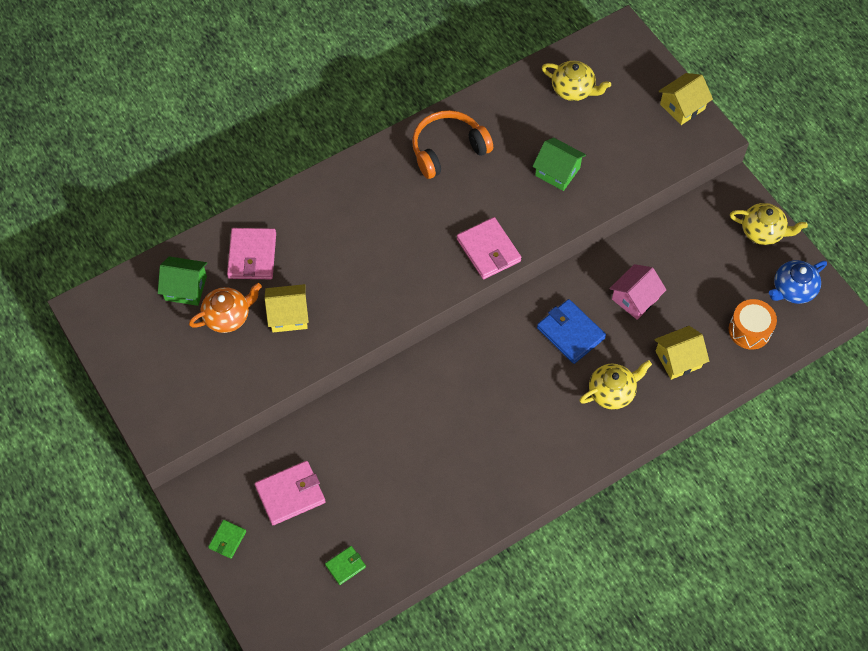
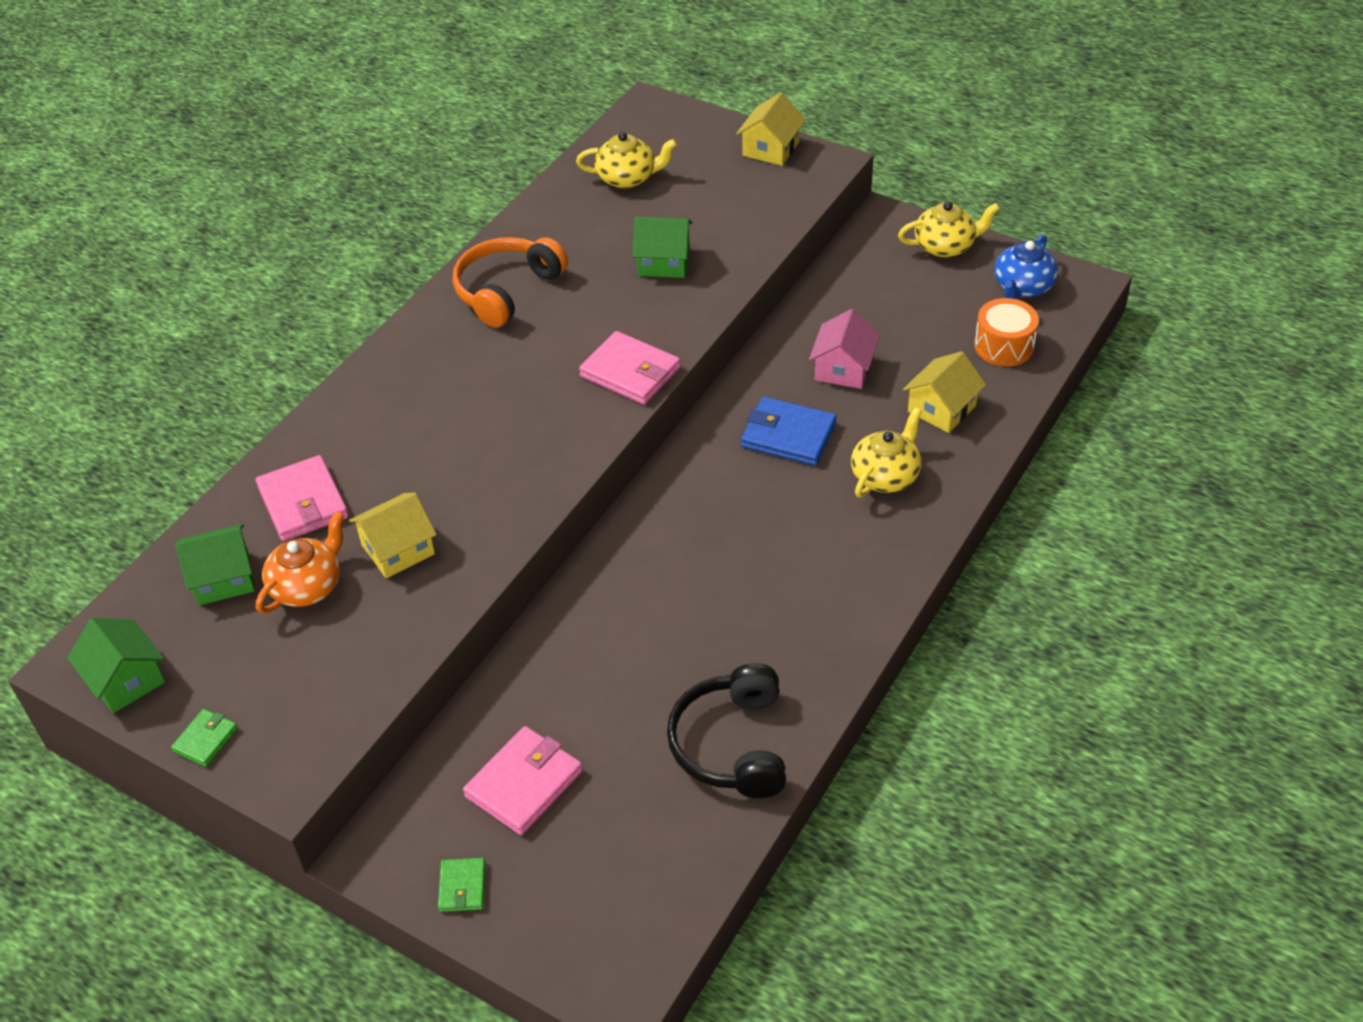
camera: 25 degrees left, 15 degrees down
(106, 331) = (126, 680): none -> green house
(345, 566) = (662, 838): green wallet -> green wallet (206, 740)
(415, 528) = (732, 745): none -> black headphones

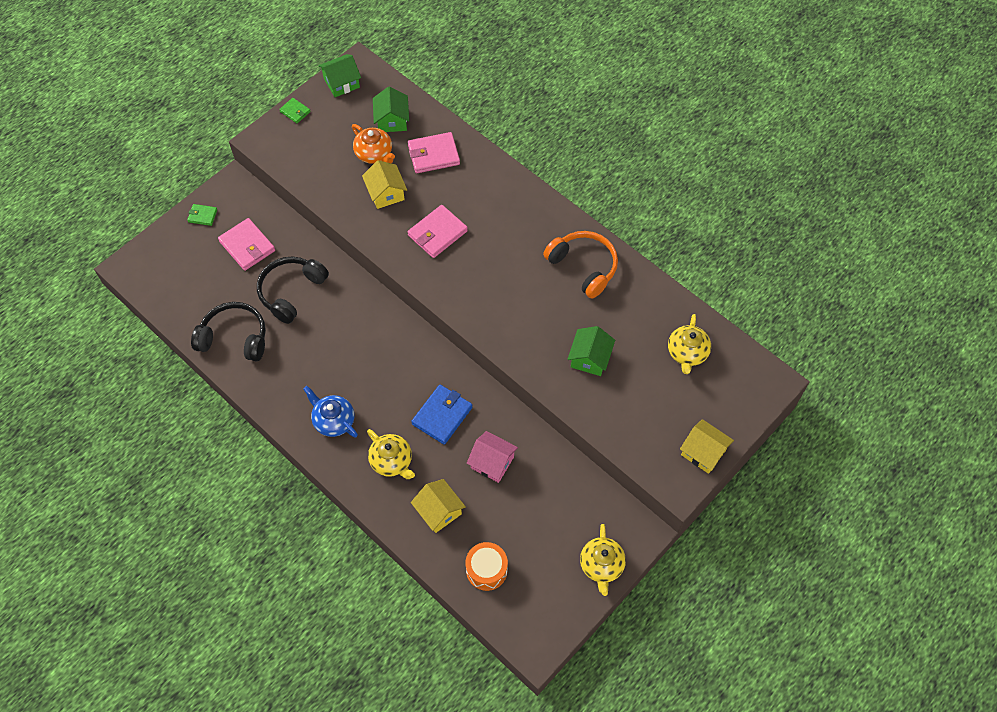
camera: 100 degrees right, 15 degrees up
(612, 684) = (291, 292): none -> black headphones
(630, 372) = (489, 321): pink wallet -> pink wallet (437, 233)
(1022, 287) = (543, 604): blue teapot -> blue teapot (333, 420)

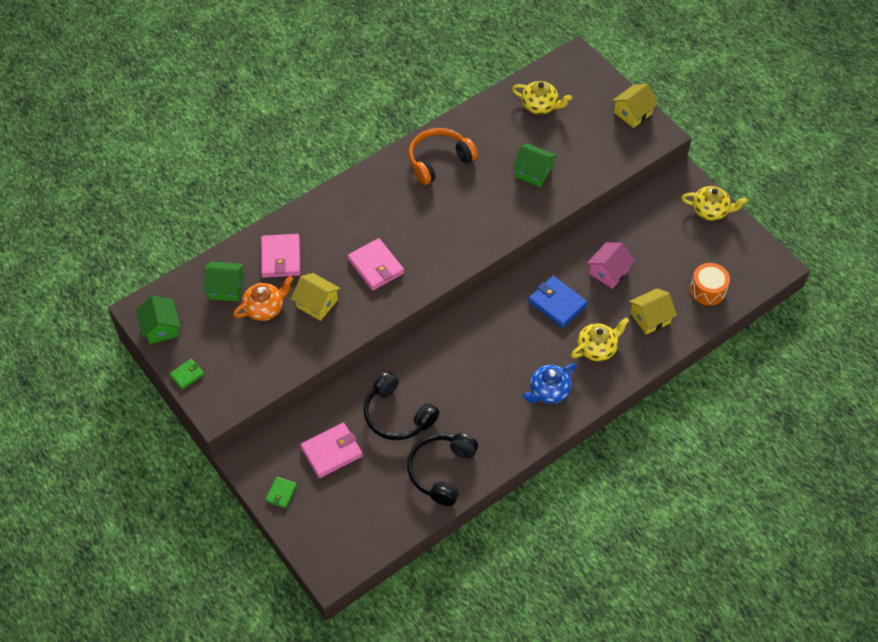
camera: 80 degrees left, 5 degrees down
(386, 193) = (317, 303): yellow house -> yellow house turned 45 degrees clockwise

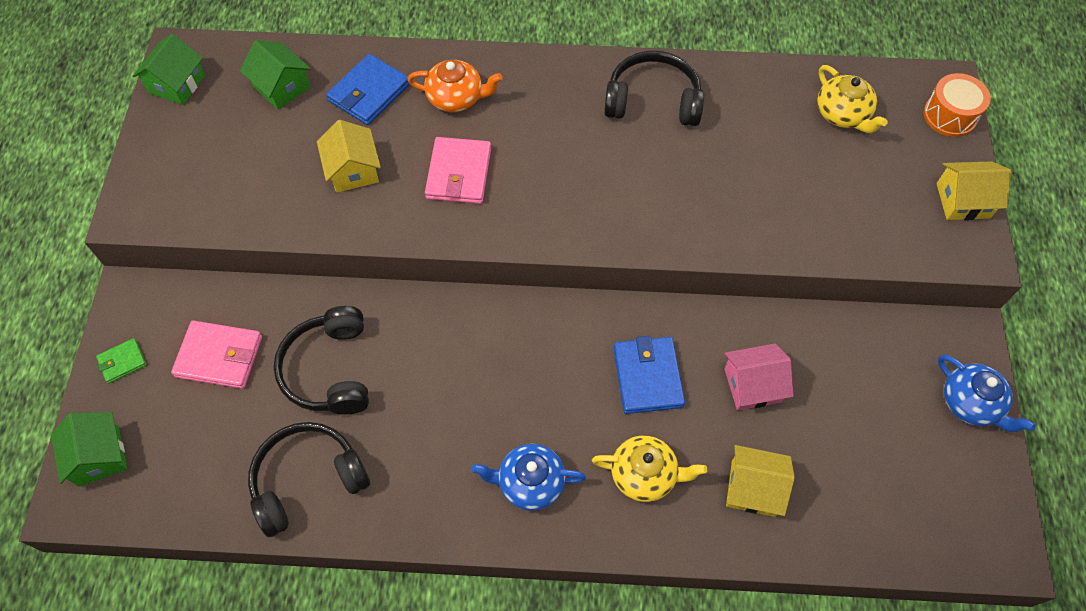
camera: 40 degrees right, 5 degrees up
(187, 375) = (145, 152): green wallet -> none
(265, 308) = (296, 136): orange teapot -> orange teapot (456, 98)
(280, 258) = (369, 93): pink wallet -> blue wallet
(439, 161) = (653, 101): orange headphones -> black headphones
(533, 172) = (757, 189): green house -> green house (99, 456)
(707, 290) = (869, 511): orange drum -> orange drum (949, 115)
(710, 210) = (971, 403): yellow teapot -> blue teapot

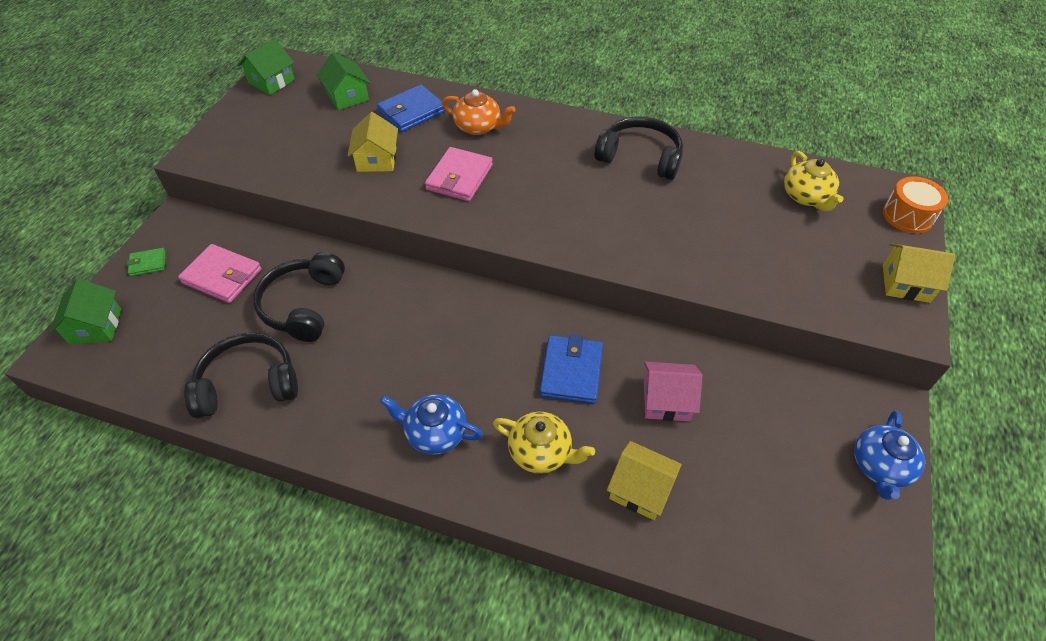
camera: 15 degrees right, 10 degrees down
(971, 403) = (880, 467): blue teapot -> blue teapot turned 45 degrees clockwise

